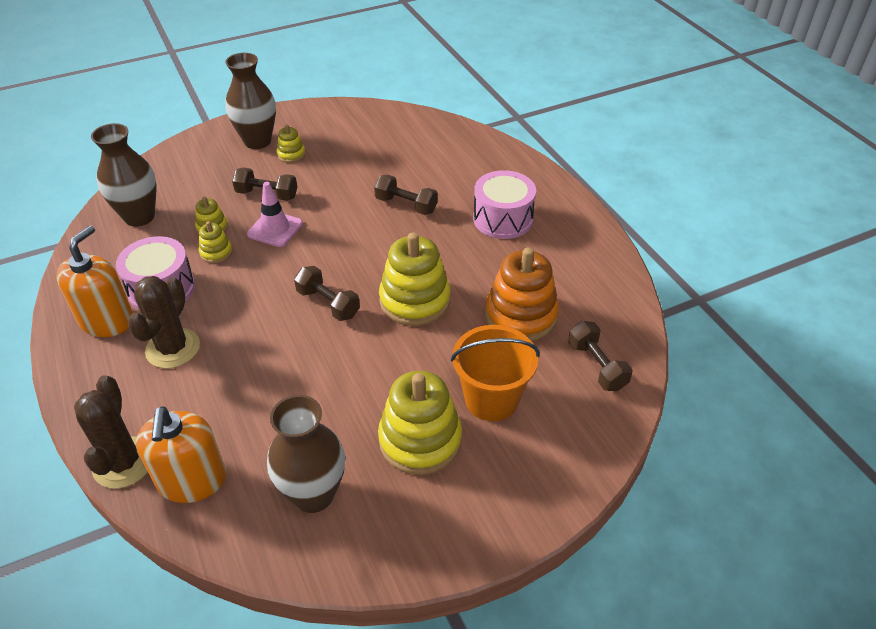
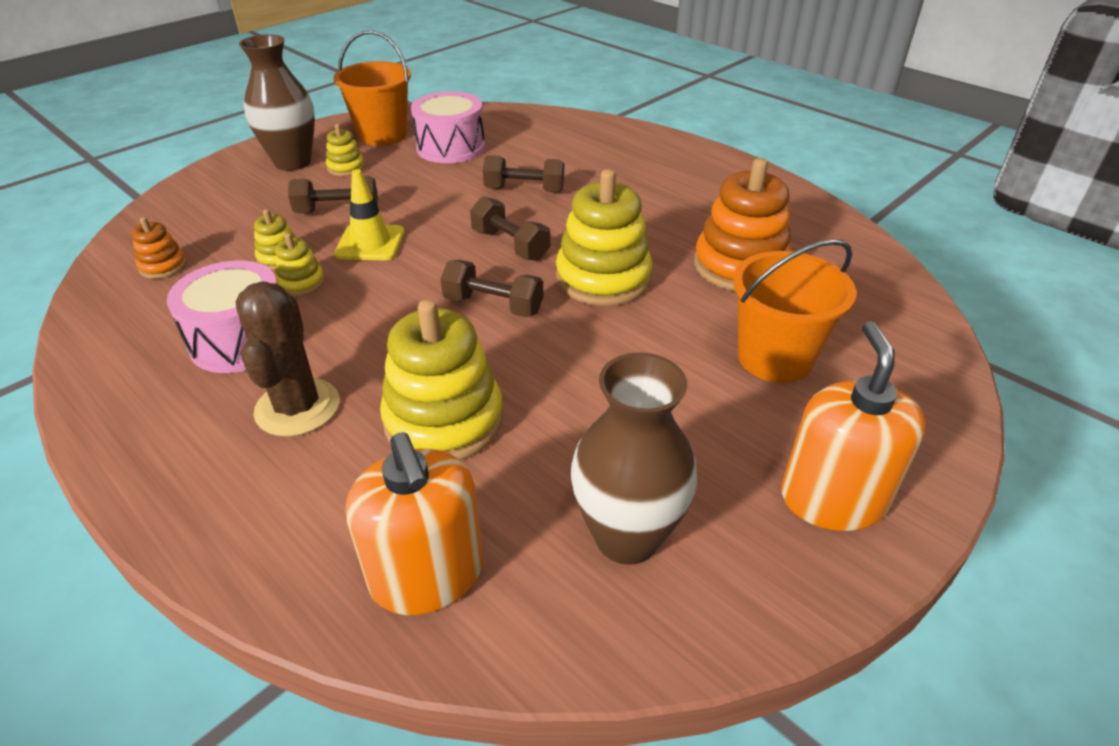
camera: 20 degrees left, 5 degrees down
(107, 320) = (171, 397): orange soap dispenser -> orange soap dispenser (832, 499)
(123, 462) = (296, 584): brown cactus -> none
(139, 217) = (163, 266): brown vase -> orange stacking toy
(275, 229) = (370, 243): pink traffic cone -> yellow traffic cone
(332, 126) = (382, 135): none -> orange bucket
(420, 440) = (722, 426): yellow stacking toy -> yellow stacking toy (444, 420)
(502, 219) = (647, 182): pink drum -> pink drum (451, 147)
(596, 366) = (864, 295): brown dumbbell -> brown dumbbell (510, 245)

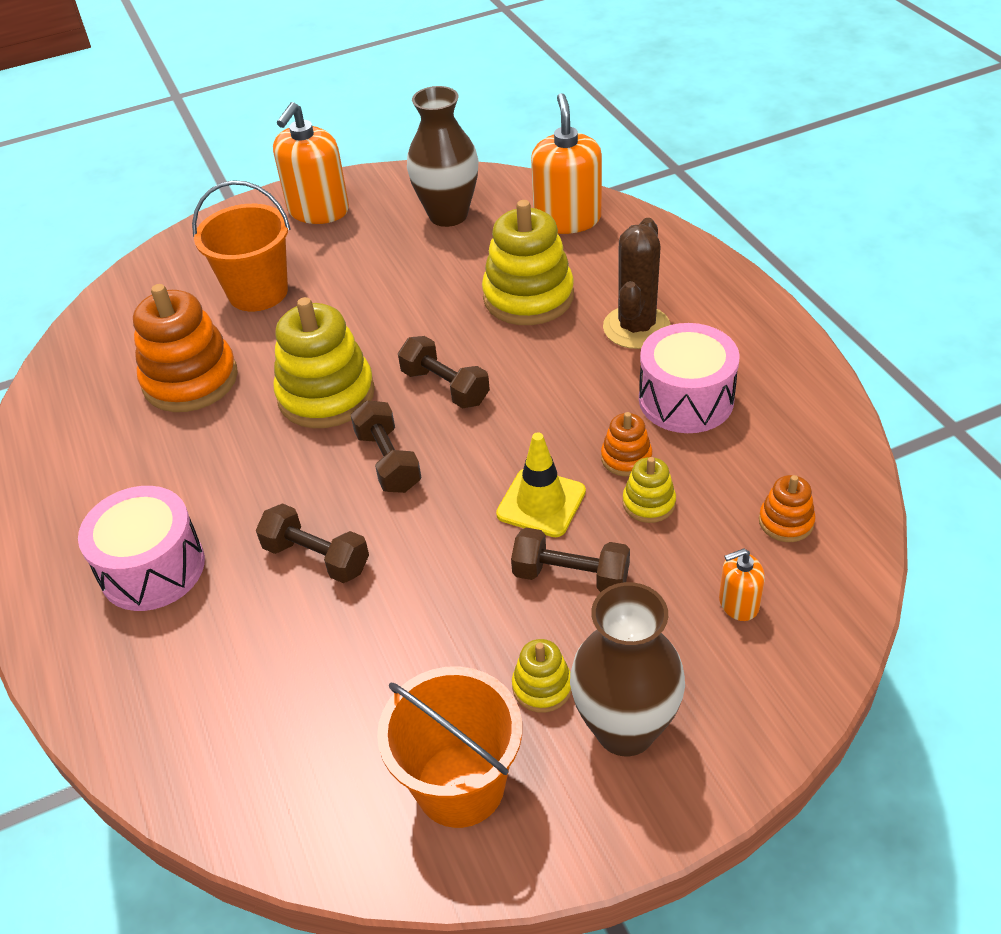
camera: 155 degrees left, 5 degrees up
(213, 218) = (738, 603): none -> orange soap dispenser
(301, 283) = (626, 458): yellow stacking toy -> orange stacking toy
(451, 147) = (363, 702): pink drum -> pink drum (152, 568)

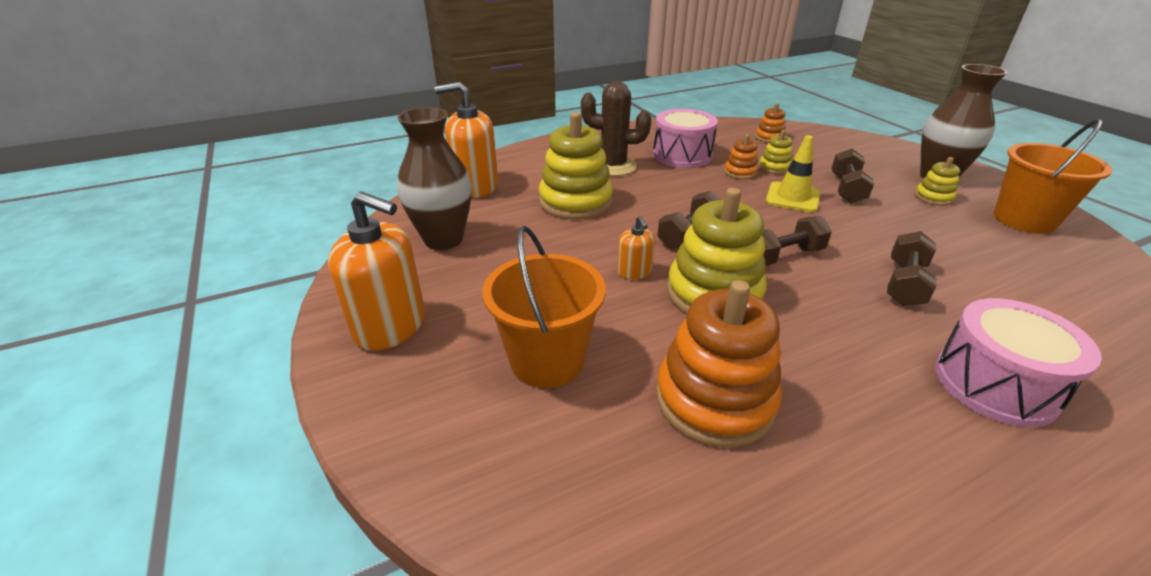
camera: 95 degrees left, 10 degrees down
(738, 603) = (832, 150): orange soap dispenser -> orange soap dispenser (634, 272)

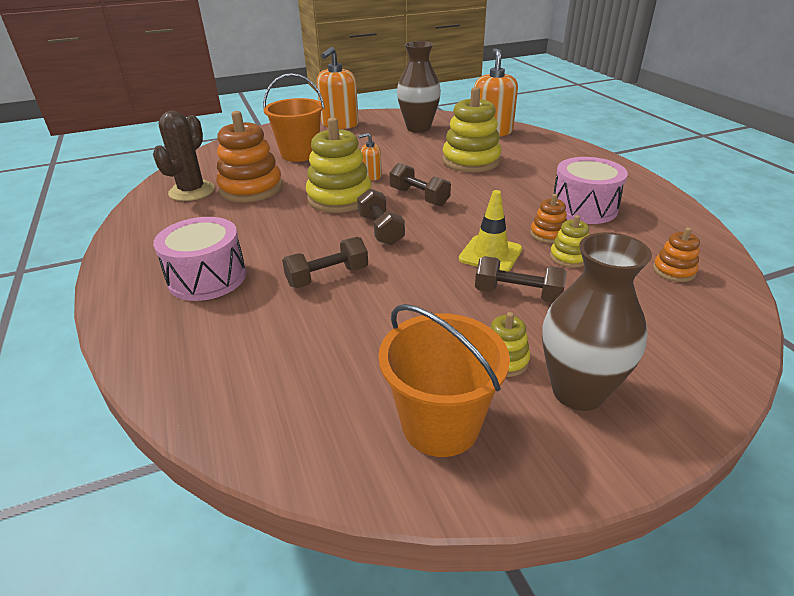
camera: 95 degrees right, 0 degrees up
(613, 166) = (543, 175): brown cactus -> brown cactus (192, 191)
(904, 284) = (327, 276): brown dumbbell -> brown dumbbell turned 60 degrees counterclockwise

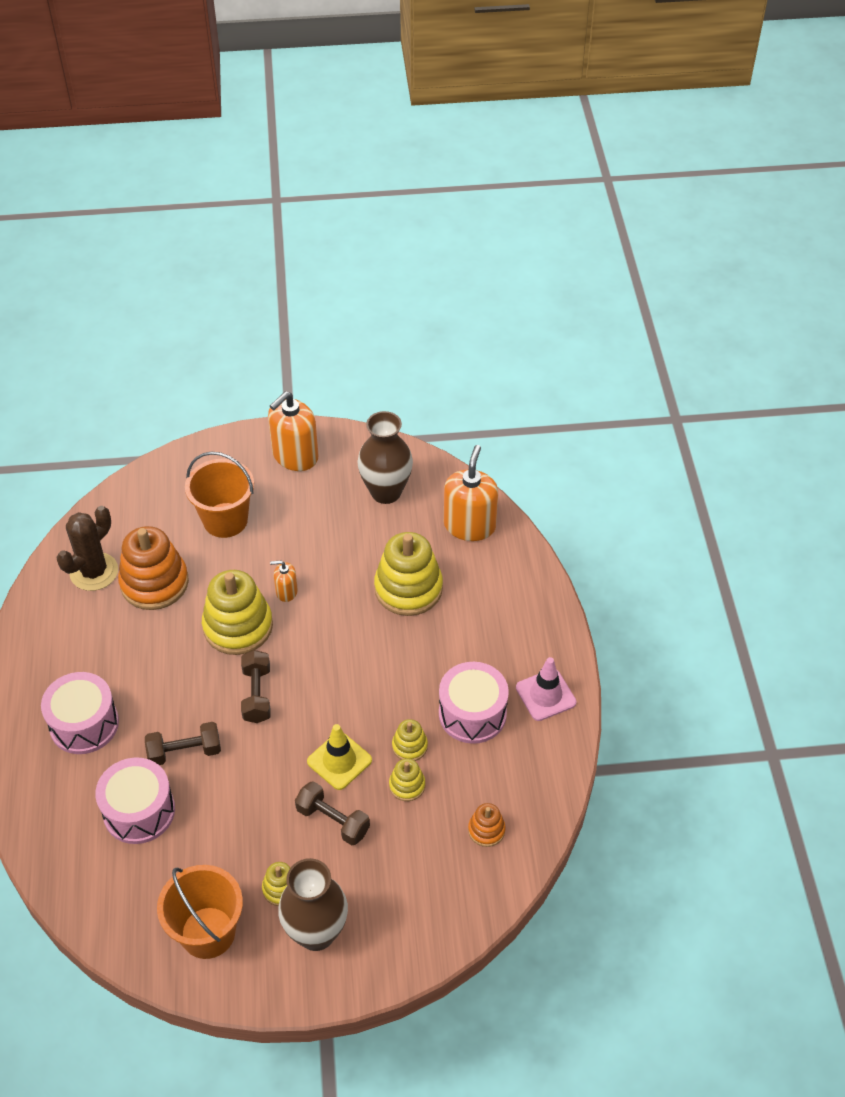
camera: 15 degrees right, 15 degrees up
(295, 330) = (139, 811): none -> pink drum
(419, 197) = (318, 647): brown dumbbell -> none
(548, 234) = (409, 746): orange stacking toy -> yellow stacking toy
(632, 189) = (545, 695): none -> pink traffic cone

